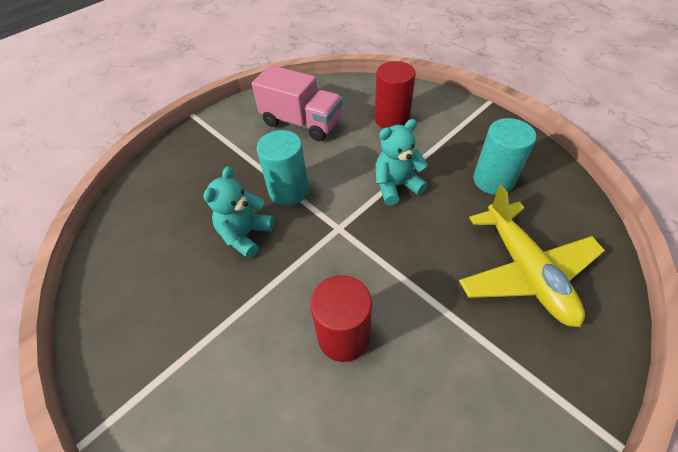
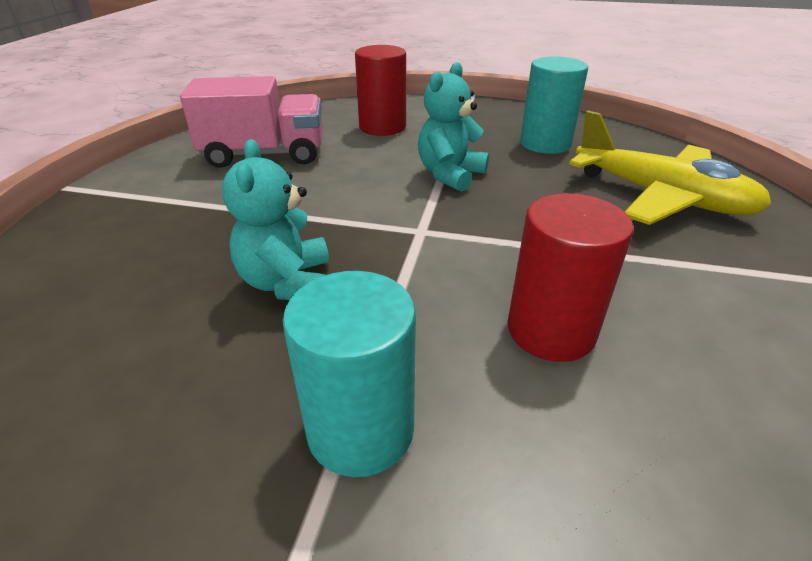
camera: 35 degrees left, 15 degrees down
(288, 190) = (311, 218): turquoise cylinder -> turquoise cylinder (360, 430)

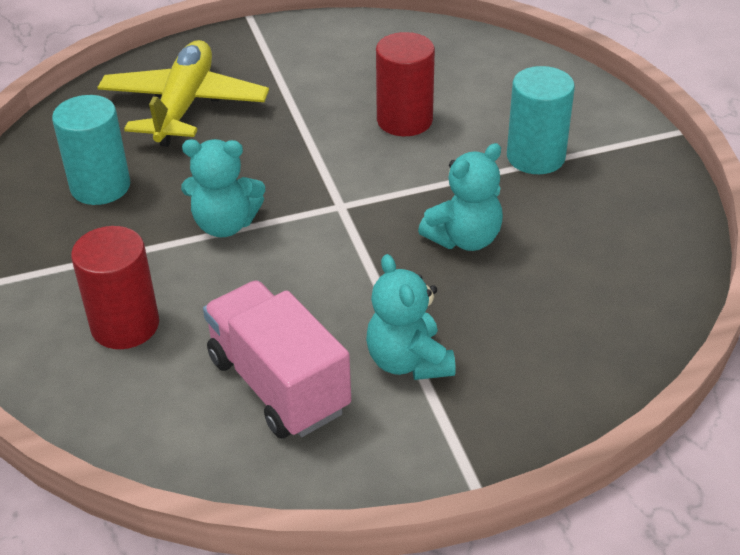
camera: 120 degrees left, 5 degrees up
(205, 200) = (408, 361): none -> turquoise teddy bear

